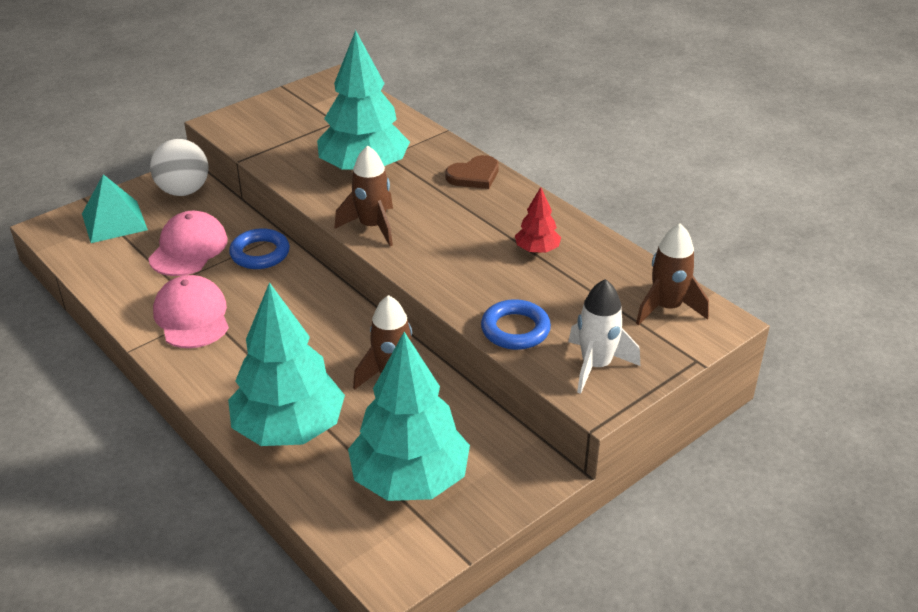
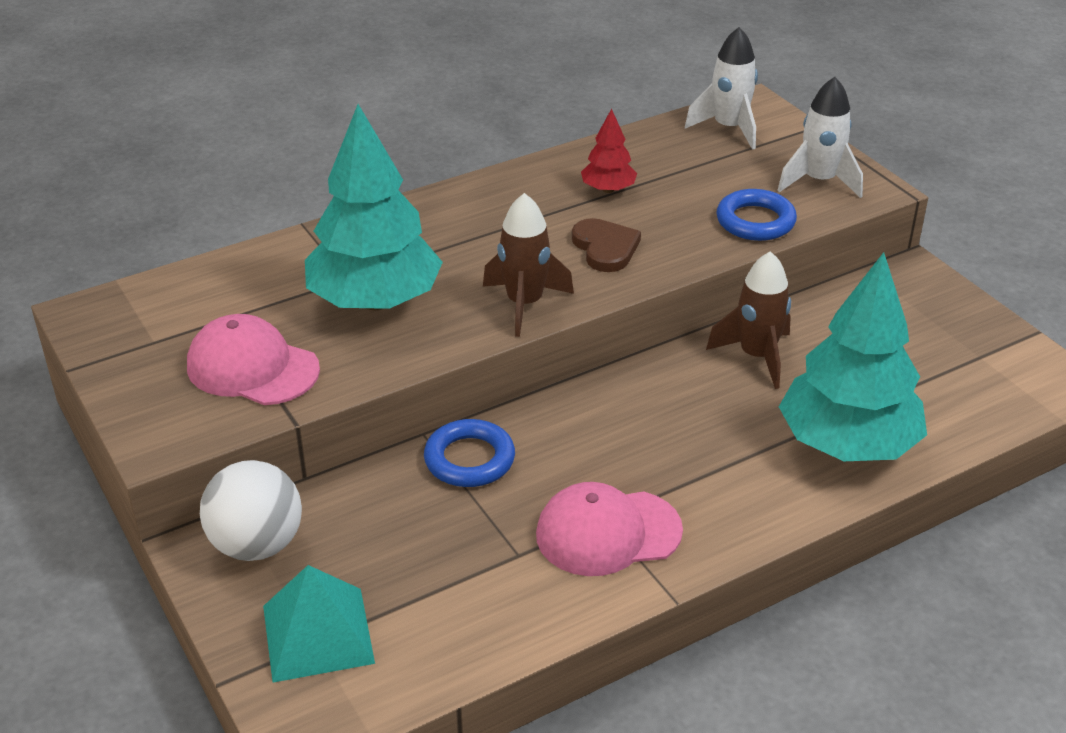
camera: 80 degrees left, 0 degrees up
(188, 249) = (432, 537): pink cap -> pink cap (252, 368)
(410, 479) = (928, 358): turquoise tree -> none
(474, 175) = (430, 214): brown heart -> brown heart (605, 248)
(667, 308) = (728, 128): brown rocket -> white rocket

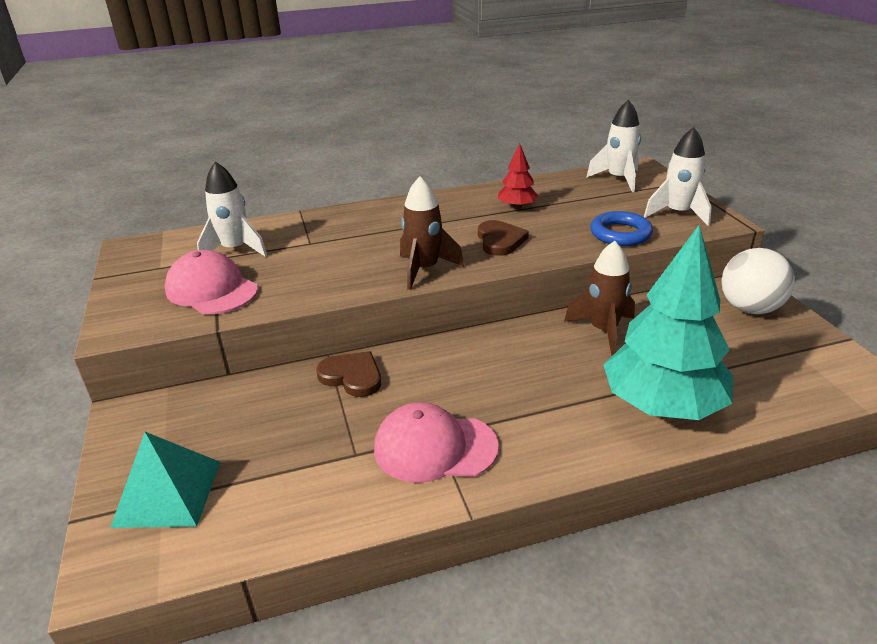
camera: 15 degrees right, 5 degrees down
(246, 301) = (235, 250): none -> white rocket
(257, 545) = (166, 416): white ball -> white ball (750, 308)
(375, 301) = (320, 257): turquoise tree -> none
(469, 459) = (352, 376): blue ring -> brown heart

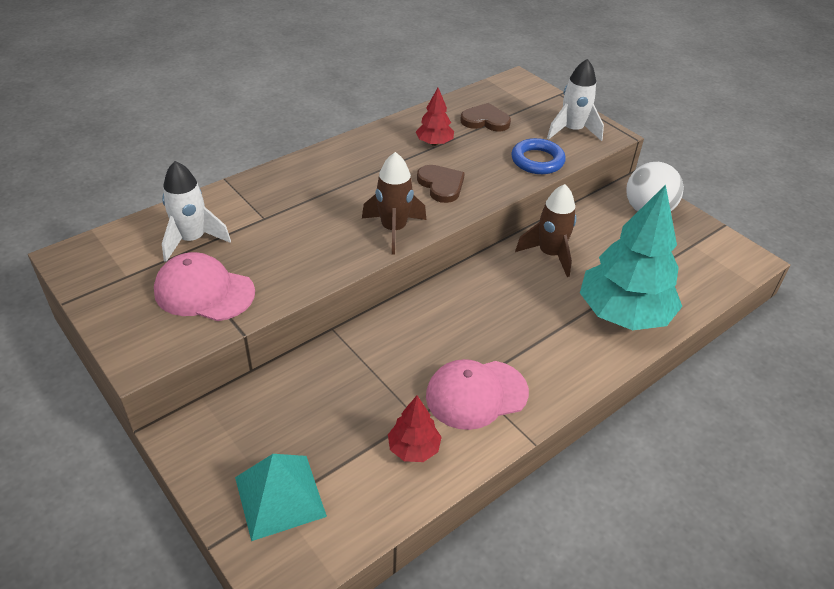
camera: 25 degrees left, 10 degrees up
(331, 484) = (414, 448): none -> red tree
(352, 376) = (368, 346): brown heart -> brown heart (485, 121)
(618, 179) = (505, 97): white rocket -> none

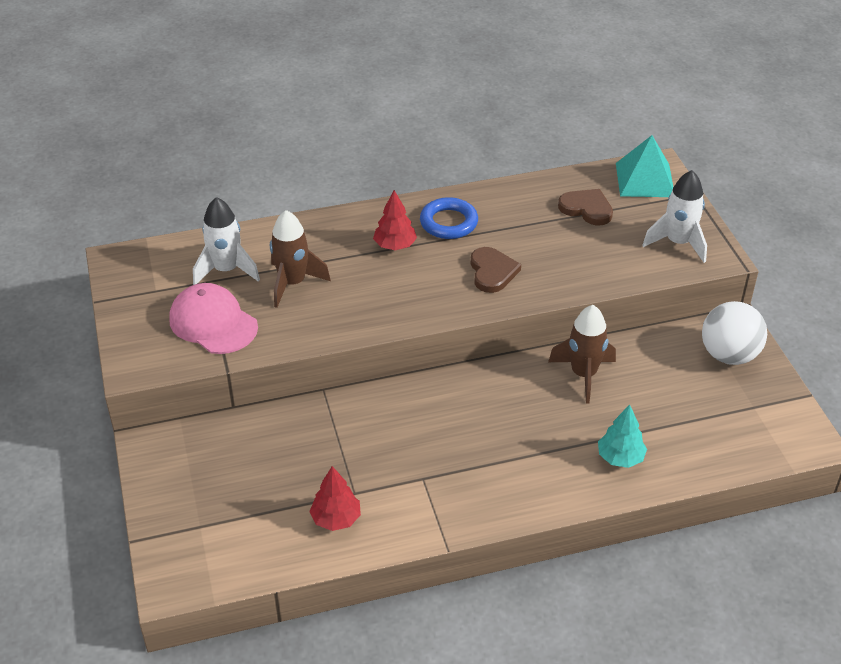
camera: 25 degrees right, 0 degrees up
(280, 496) = (203, 521): turquoise pyramid -> turquoise pyramid (645, 180)
(393, 230) = (416, 307): brown rocket -> brown rocket (293, 283)
(434, 143) = (514, 223): red tree -> red tree (395, 245)
(476, 394) = (421, 489): pink cap -> none
(537, 161) = (613, 269): blue ring -> blue ring (448, 223)
(623, 314) = (620, 458): turquoise tree -> turquoise tree, size x0.46

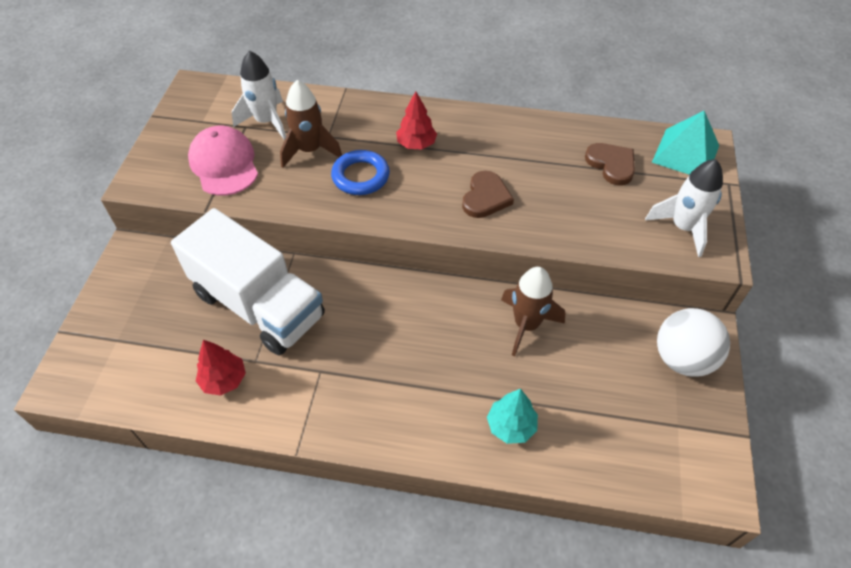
camera: 25 degrees right, 10 degrees up
(322, 445) = (259, 305): none -> white truck
(448, 223) = (476, 138): blue ring -> blue ring (360, 176)

